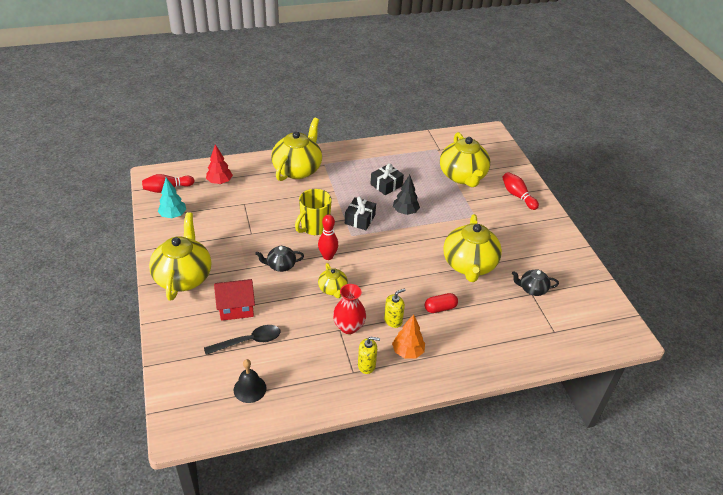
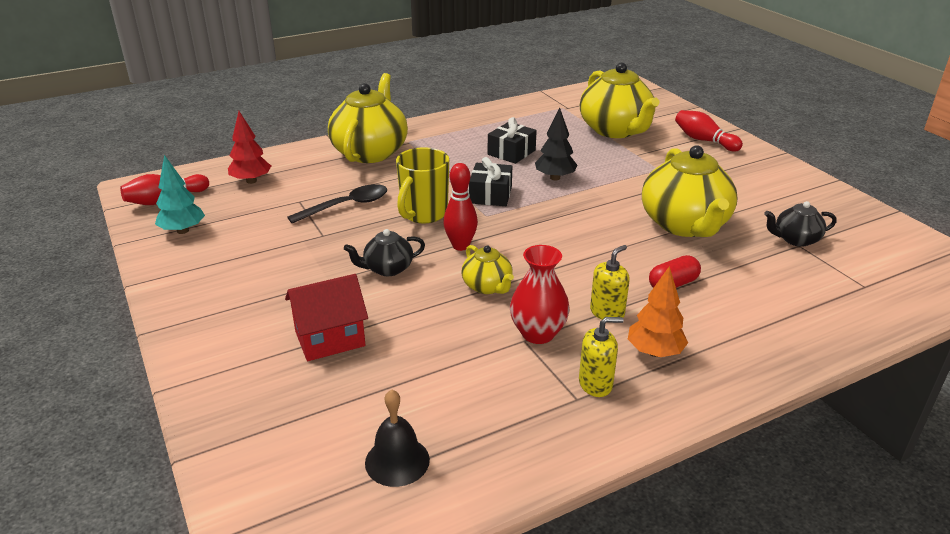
camera: 10 degrees left, 10 degrees down
(183, 277) = (221, 309): yellow teapot -> none
(248, 341) = (369, 384): black spoon -> black spoon (346, 206)

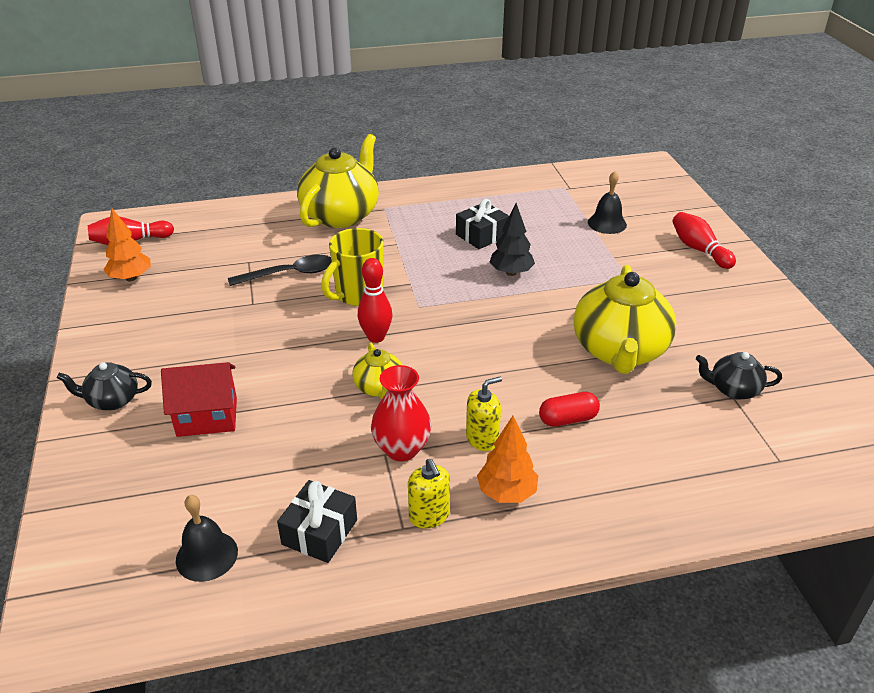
camera: 15 degrees right, 5 degrees up
(183, 231) = (131, 278): turquoise tree -> orange tree
(251, 181) = (215, 232): red tree -> none
(387, 269) = (294, 351): black teapot -> black teapot (112, 400)
(490, 195) = (435, 283): black gift -> black gift (319, 532)
(595, 384) = (429, 516): yellow soap dispenser -> yellow soap dispenser turned 60 degrees clockwise
(615, 130) = (607, 223): yellow teapot -> black bell

